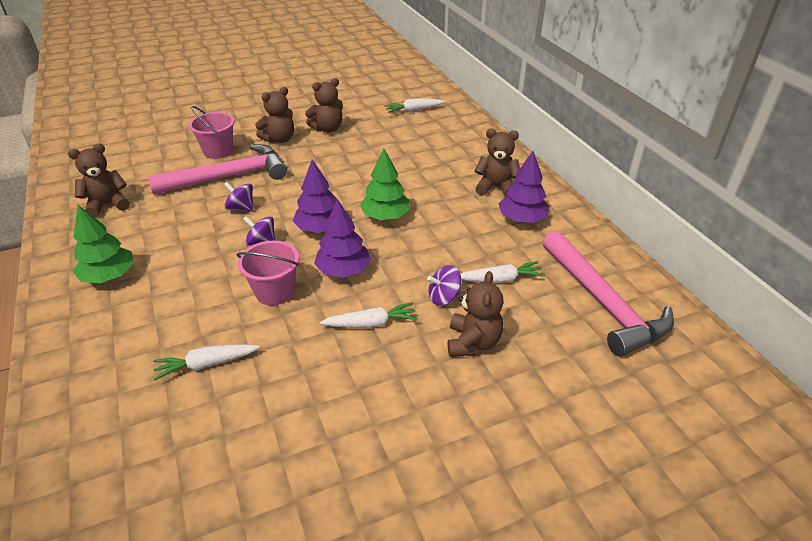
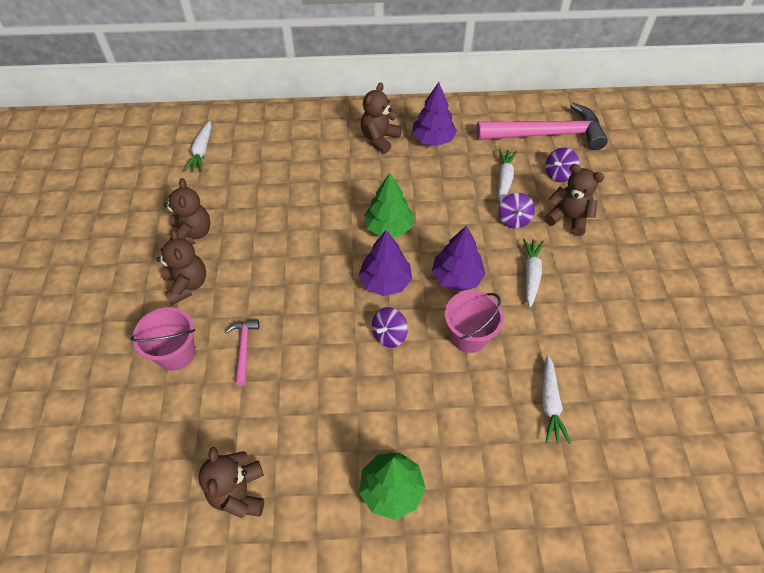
camera: 70 degrees left, 15 degrees up
(229, 176) = (243, 348): pink hammer -> pink hammer, size x0.44
(241, 208) = (317, 345): purple spinning top -> purple spinning top (558, 174)

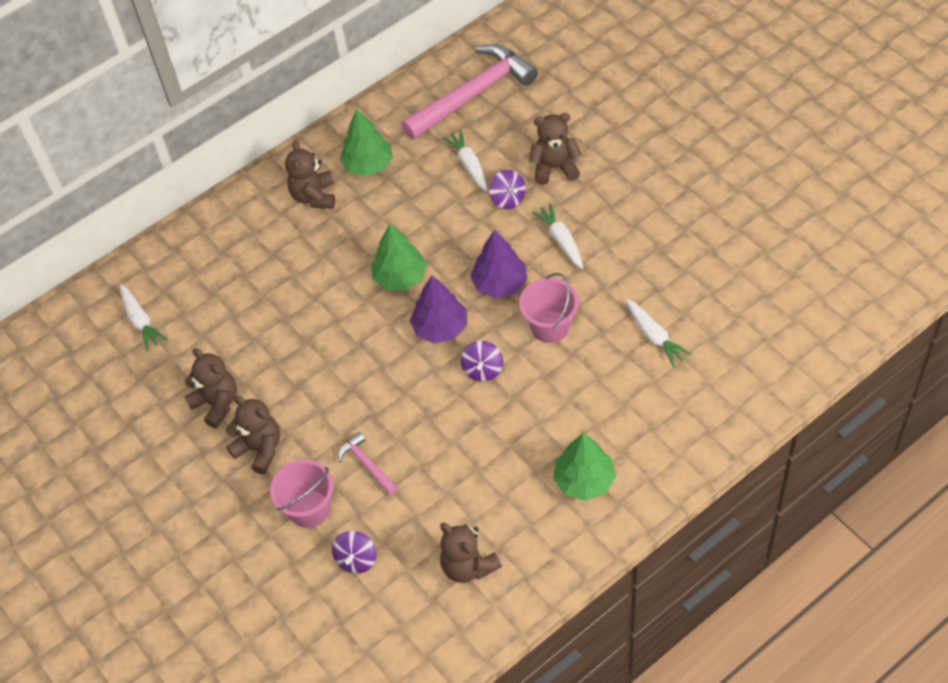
camera: 30 degrees left, 0 degrees up
(433, 139) = (368, 165): purple tree -> green tree
(558, 174) = (515, 129): purple spinning top -> purple spinning top (356, 559)

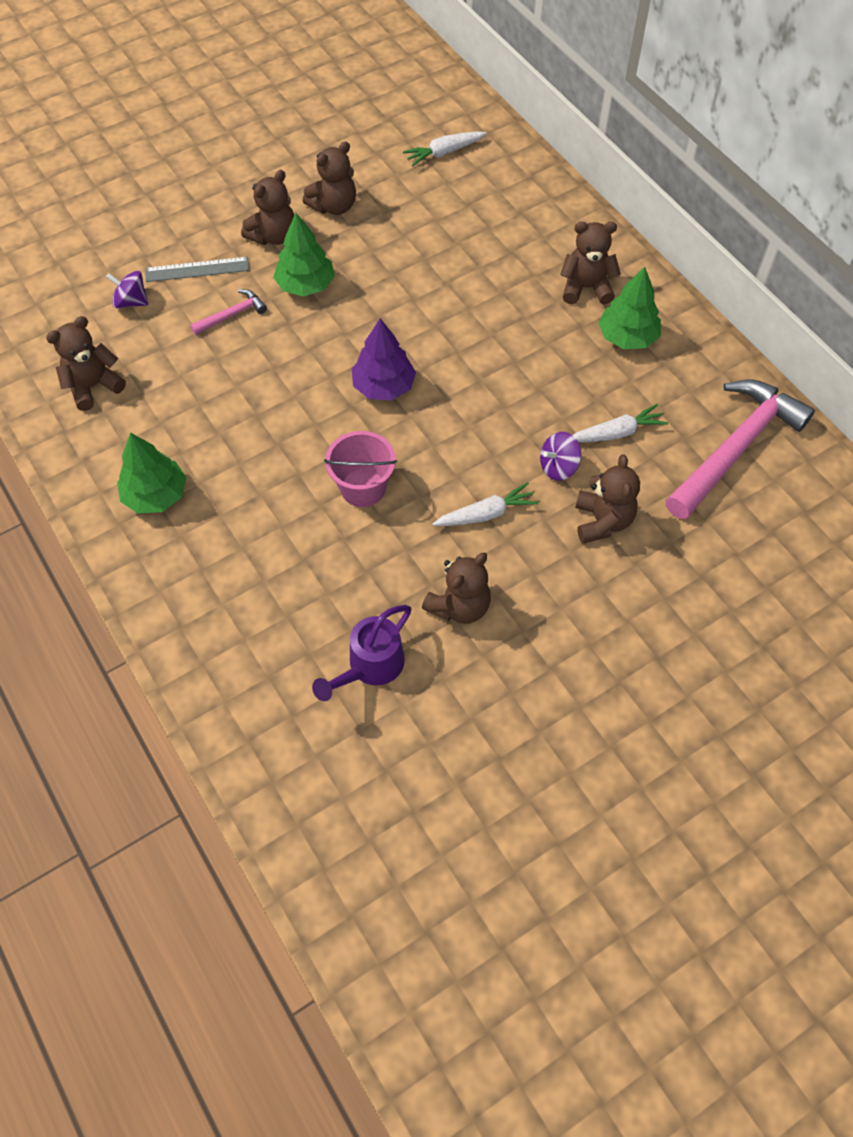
camera: 90 degrees right, 5 degrees up
(309, 508) = (197, 269): pink bucket -> grey ruler
(400, 277) = (459, 356): green tree -> green tree (306, 285)
(473, 94) = (735, 447): pink hammer -> pink hammer turned 105 degrees counterclockwise
(483, 370) = (320, 419): purple spinning top -> none
(499, 284) = (433, 446): purple tree -> none
(648, 247) = (459, 606): none -> brown teddy bear
(654, 336) = (325, 591): white carrot -> none
(712, 296) = (370, 666): none -> purple watering can

